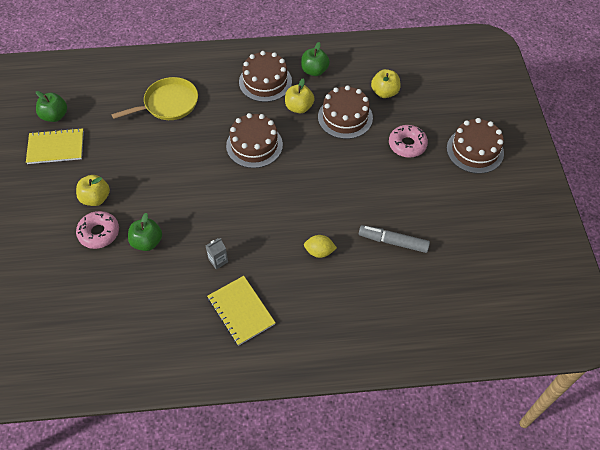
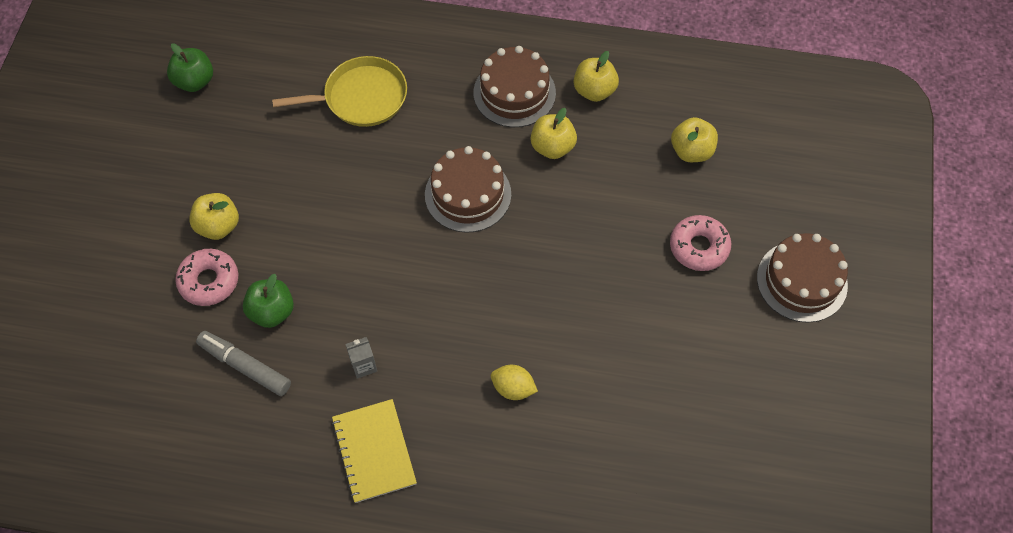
camera: 15 degrees right, 5 degrees up
(56, 147) = (183, 132): yellow notebook -> none
(314, 71) = (594, 91): green apple -> yellow apple
(345, 117) = (617, 179): brown cake -> none
(393, 242) = (627, 400): grey marker -> grey marker (245, 366)

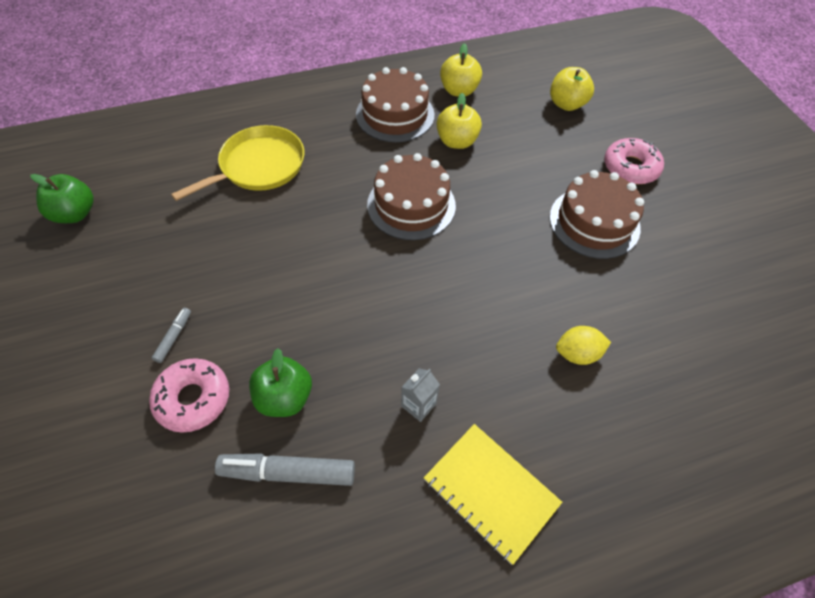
camera: 30 degrees left, 5 degrees down
(218, 226) = (174, 337): yellow apple -> grey marker
(801, 281) = (724, 160): brown cake -> brown cake (594, 222)

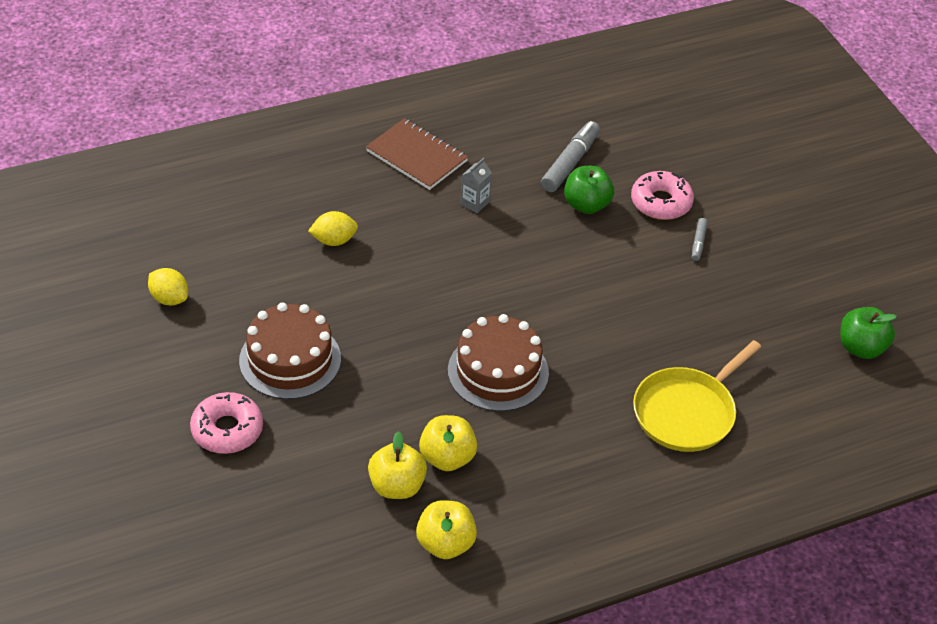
camera: 175 degrees right, 10 degrees down
(288, 472) = (570, 163): grey marker -> grey marker turned 60 degrees counterclockwise
(395, 114) = (533, 496): brown cake -> none
(491, 492) = (416, 156): yellow notebook -> brown notebook
(566, 104) = (290, 527): yellow apple -> yellow apple (397, 486)
(726, 287) = (169, 298): none -> yellow lemon

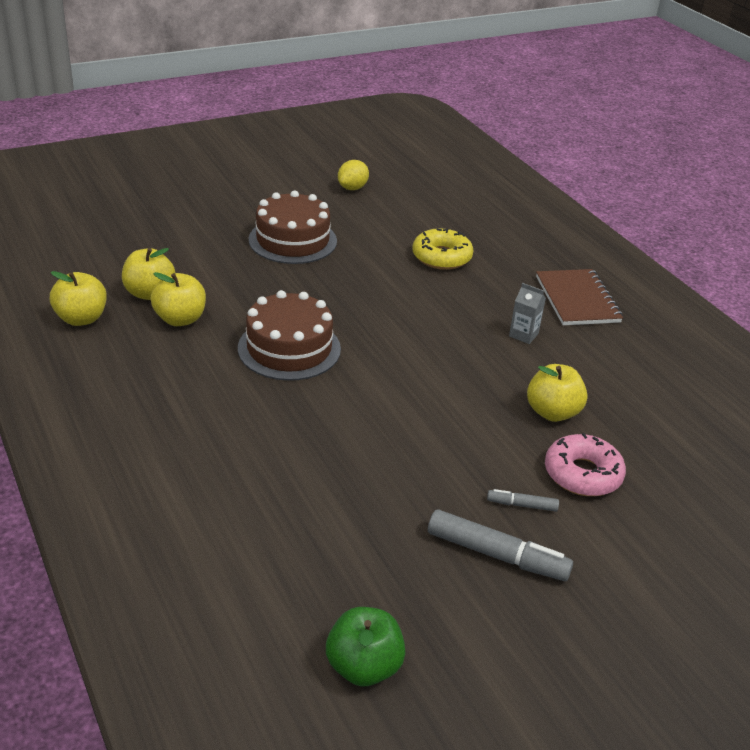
camera: 85 degrees right, 10 degrees down
(227, 430) = (215, 216): pink donut -> none
(334, 240) = (441, 257): yellow lemon -> yellow donut
(416, 156) = (577, 299): brown notebook -> brown notebook turned 45 degrees counterclockwise
(570, 163) = (618, 401): grey marker -> grey marker (497, 555)
(586, 205) = (552, 412): green apple -> yellow apple
(687, 412) = (239, 481): yellow pan -> none

